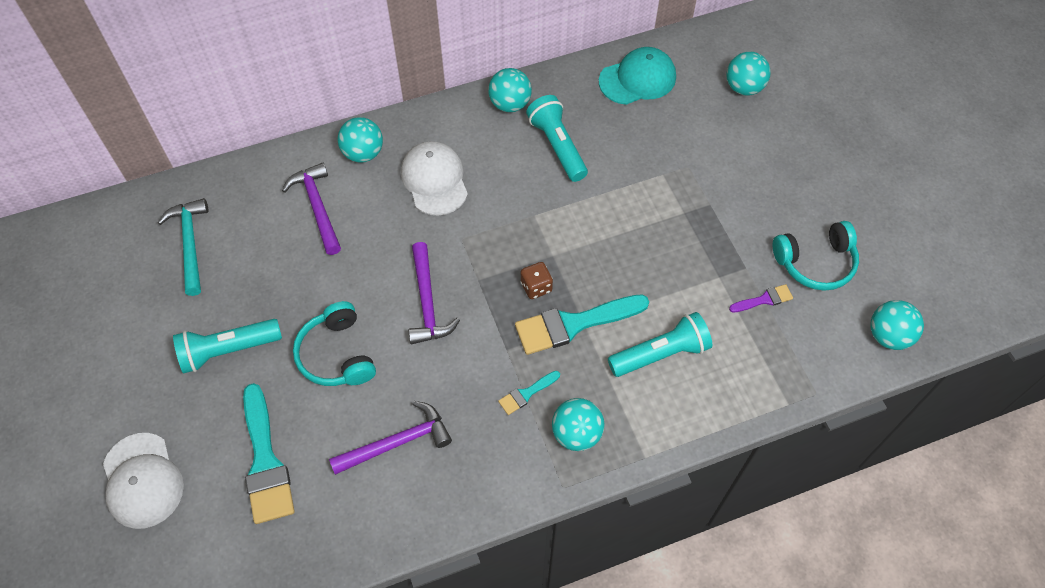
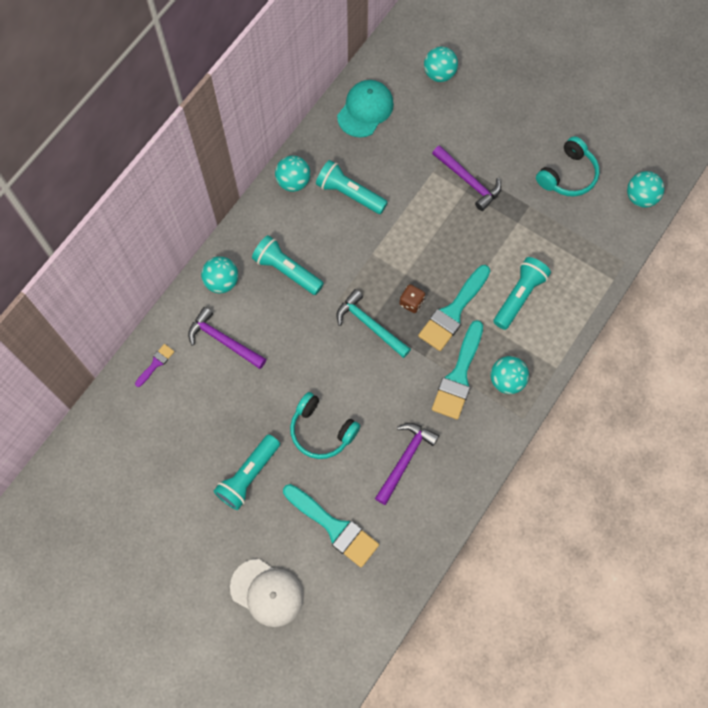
camera: 35 degrees left, 10 degrees up
(190, 244) = (157, 423): turquoise hammer -> turquoise hammer (370, 325)
(427, 302) = (351, 358): purple hammer -> purple hammer (468, 181)
(434, 180) = (287, 270): white cap -> turquoise flashlight
(526, 394) = (458, 376): turquoise brush -> turquoise brush, size x2.07
(764, 299) = (554, 220): purple brush -> purple brush (156, 363)

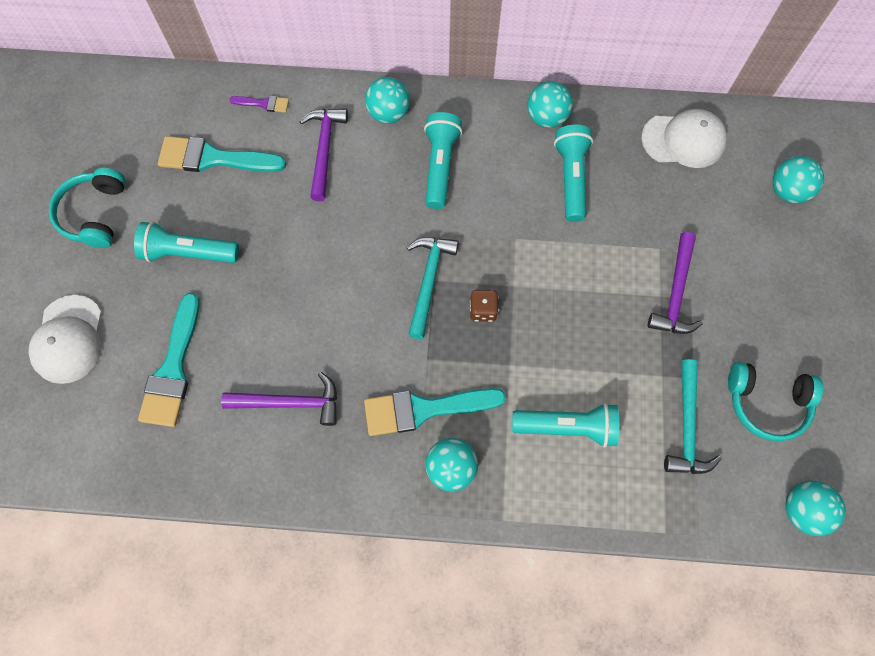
camera: 60 degrees right, 0 degrees up
(321, 431) = (276, 297): turquoise headphones -> turquoise headphones (94, 214)
(365, 110) = (683, 140): turquoise cap -> white cap
(453, 312) = (500, 362): turquoise brush -> turquoise brush (213, 158)
(557, 228) = (687, 426): none -> turquoise hammer

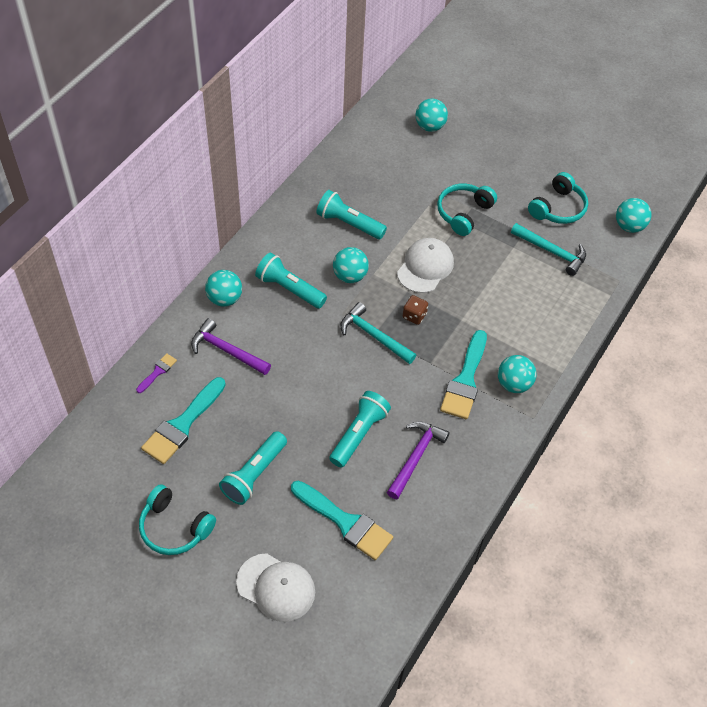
camera: 65 degrees left, 15 degrees down
(546, 117) = (294, 214): turquoise ball -> turquoise ball (350, 276)
(567, 427) = (520, 310): turquoise flashlight -> turquoise flashlight (359, 434)
(675, 293) = (463, 213): purple hammer -> turquoise headphones
(683, 140) = (361, 155): white cap -> white cap (425, 267)

